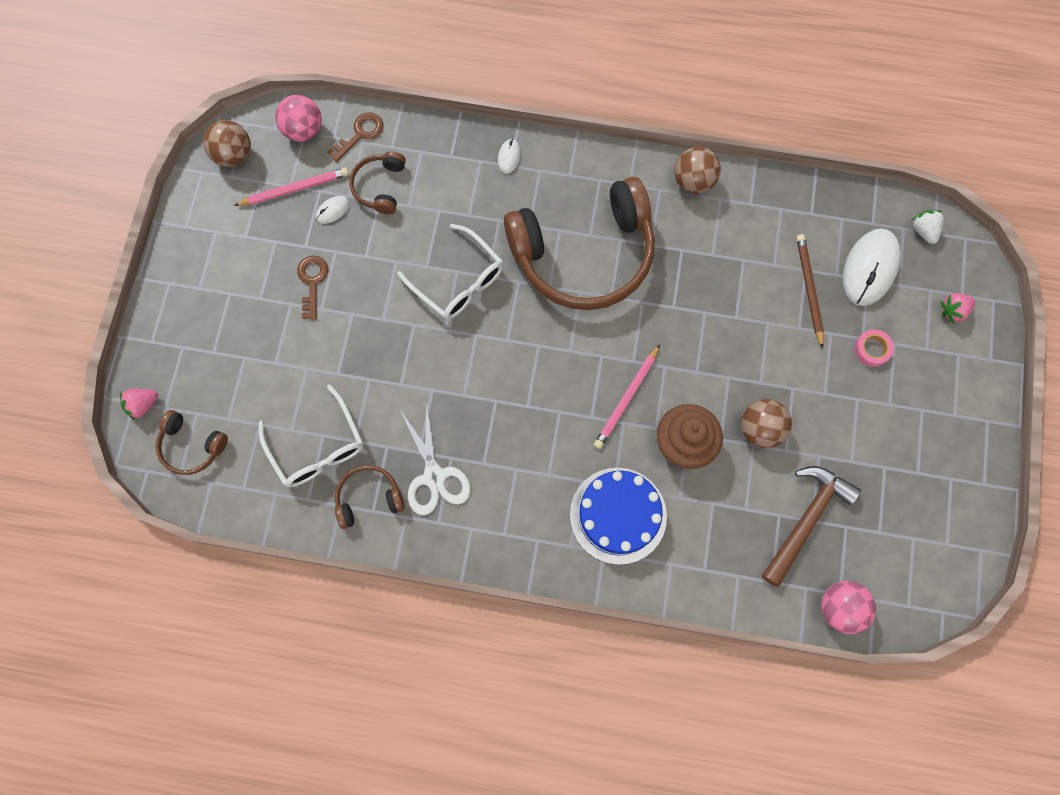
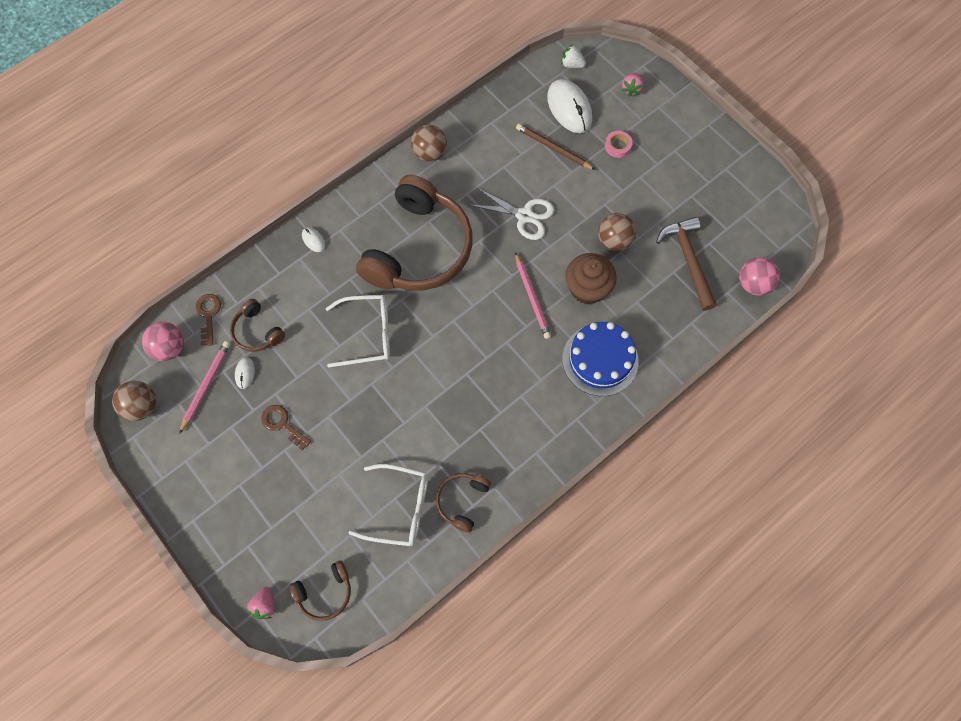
camera: 50 degrees left, 5 degrees down
(434, 477) = (483, 449): white scissors -> white scissors (524, 216)

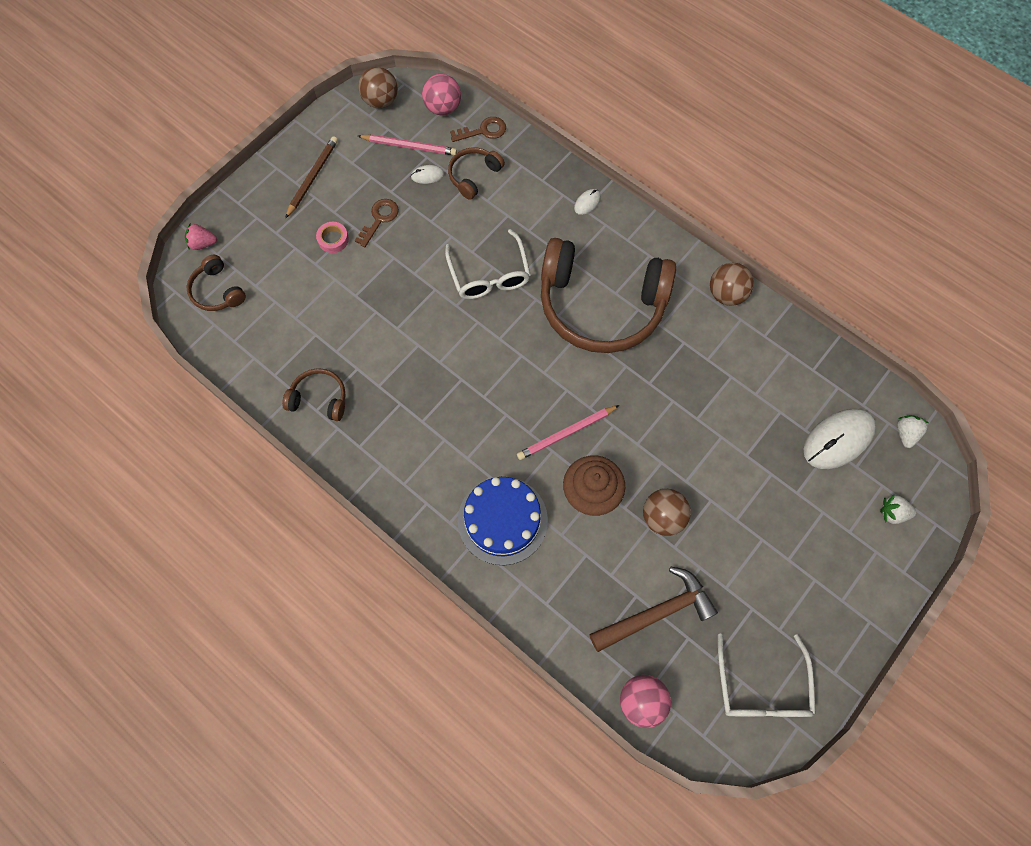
camera: 80 degrees right, 0 degrees up
(399, 508) = (306, 340): white glasses -> white glasses (761, 687)
(524, 216) = (670, 410): white scissors -> none
(553, 148) = (773, 429): brown pencil -> brown pencil (312, 177)
(618, 146) = (799, 506): pink tape -> pink tape (333, 239)
(631, 89) = (892, 513): pink strawberry -> white strawberry

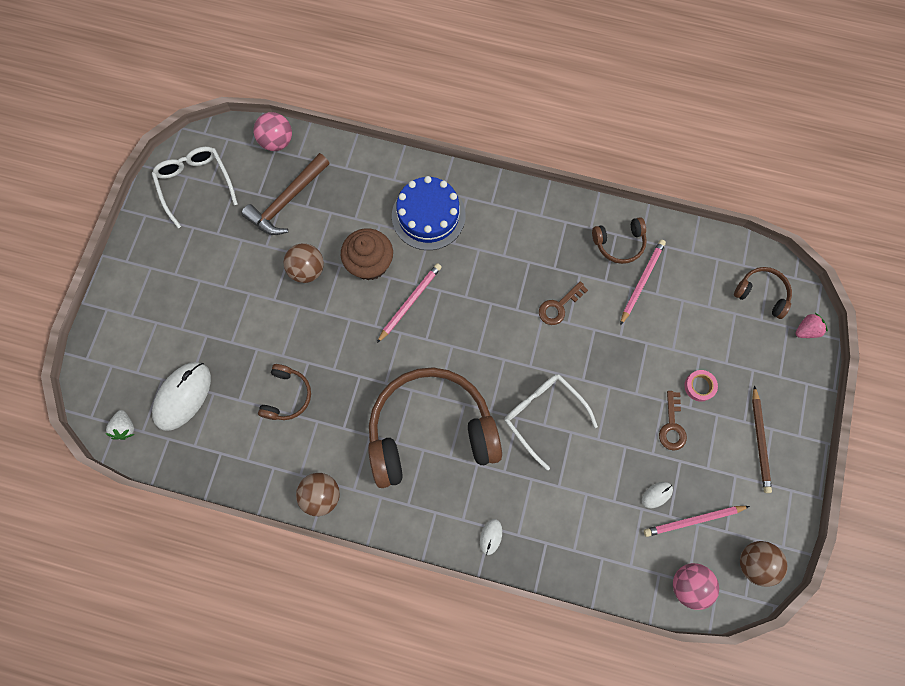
camera: 155 degrees right, 5 degrees up
(322, 352) = (641, 281): none -> pink pencil
(473, 175) = (613, 516): brown headphones -> brown headphones (287, 396)
(483, 131) = (633, 575): brown key -> brown key (559, 306)
(892, 513) = (124, 352): white strawberry -> none

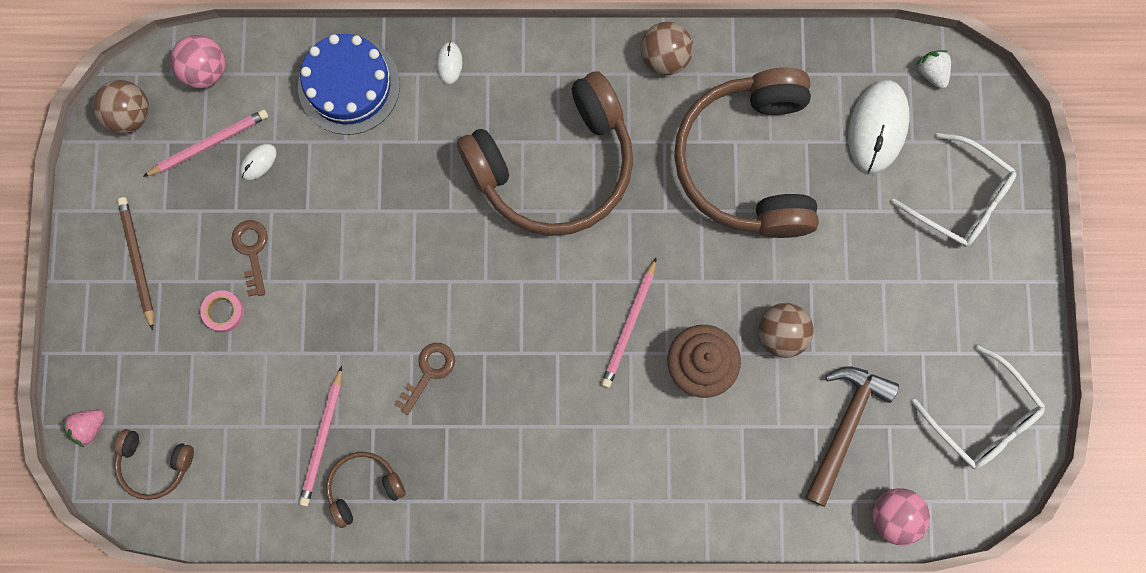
camera: 165 degrees right, 5 degrees up
(287, 396) = (747, 162): brown headphones -> brown headphones, size x2.29
(428, 215) = (640, 458): blue cake -> blue cake (349, 85)
(543, 416) = (417, 221): white glasses -> white glasses (960, 198)

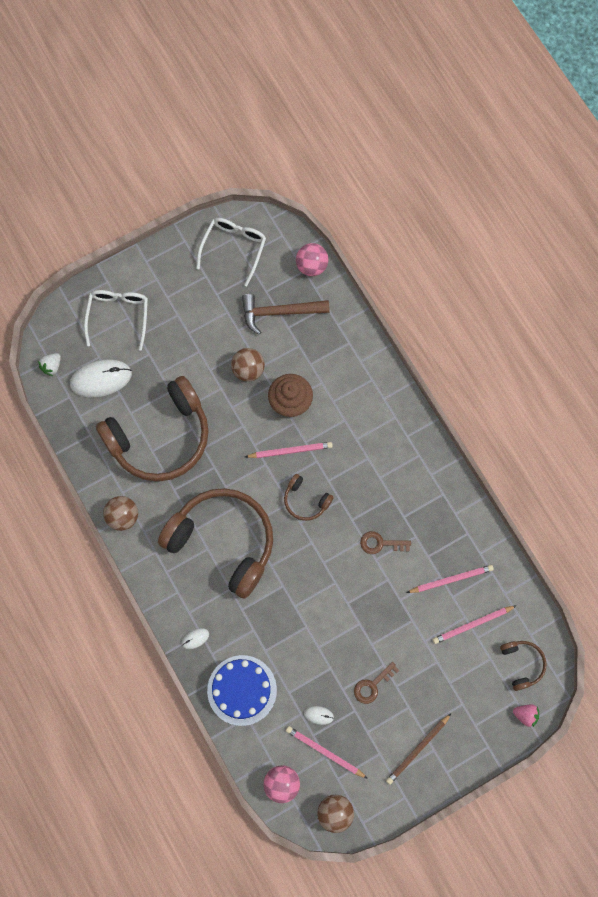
camera: 120 degrees left, 5 degrees down
(223, 312) = (416, 679): pink tape -> none
(246, 430) = (472, 625): none -> pink pencil
(363, 487) = (463, 541): brown headphones -> brown headphones (305, 501)

